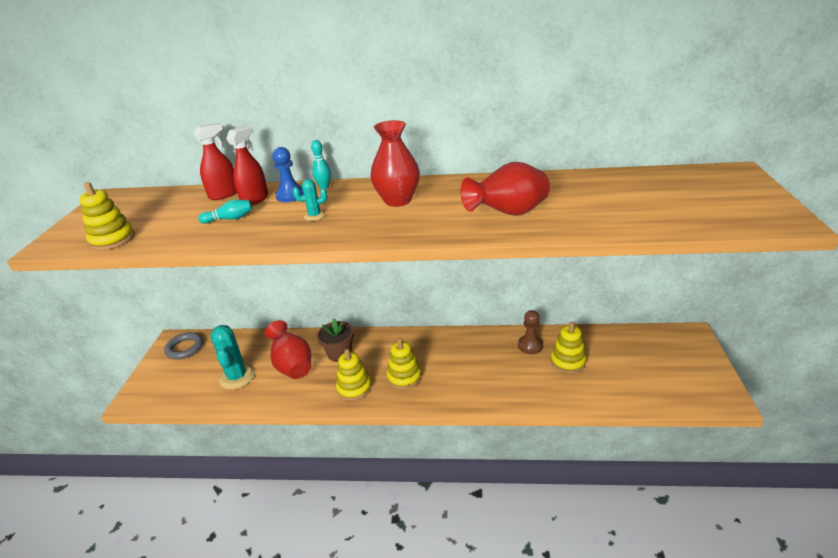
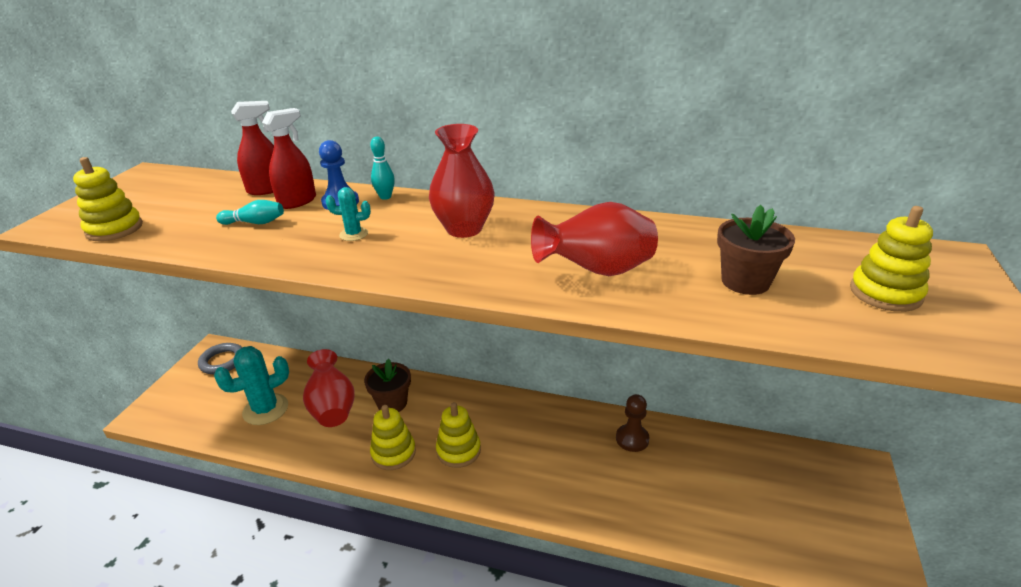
camera: 10 degrees right, 0 degrees up
(237, 376) = (265, 409): turquoise cactus -> turquoise cactus turned 60 degrees clockwise
(567, 361) = (675, 472): yellow stacking toy -> yellow stacking toy (885, 293)
(611, 205) = (745, 281): none -> brown flower pot

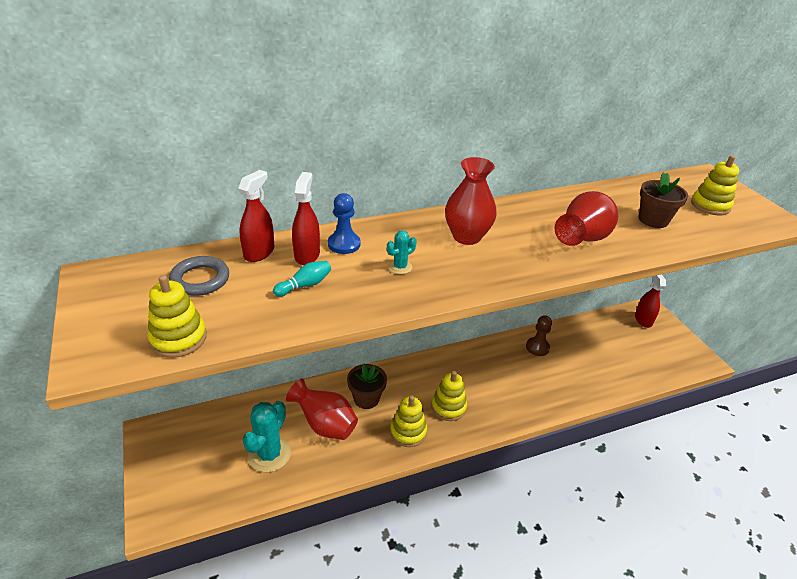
camera: 40 degrees left, 5 degrees up
(222, 361) = (174, 437): grey ring -> grey ring (200, 279)
(385, 197) = (371, 229): turquoise bowling pin -> none
(833, 475) = (643, 320): none -> red spray bottle

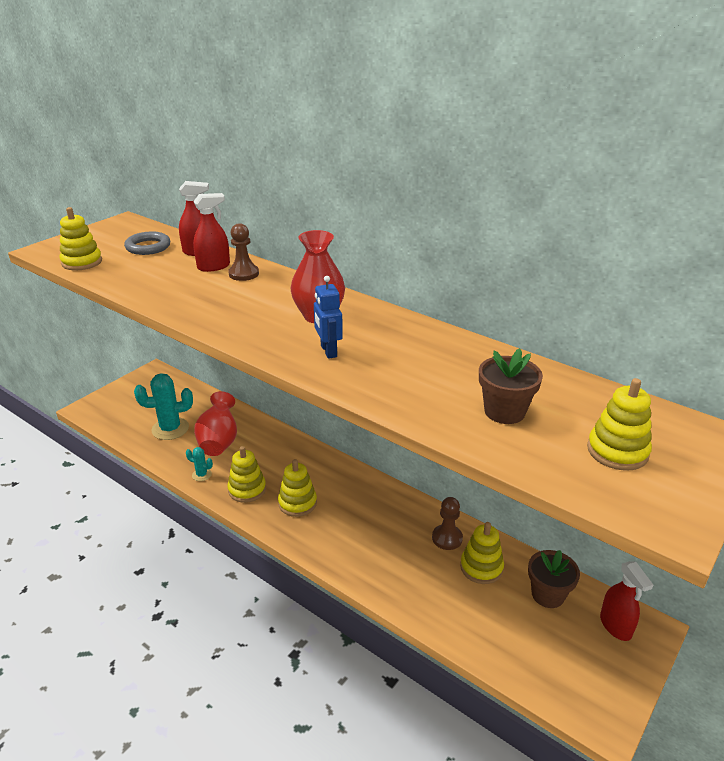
camera: 60 degrees right, 5 degrees down
(305, 285) = (174, 278): turquoise bowling pin -> none
(344, 244) = (243, 274): blue pawn -> brown pawn
(366, 398) = (265, 451): brown flower pot -> brown flower pot (548, 594)
(400, 267) = (235, 302): turquoise cactus -> turquoise cactus (201, 475)
(529, 253) = (328, 351): none -> blue robot
(572, 346) = (481, 567): none -> yellow stacking toy
(582, 239) = (392, 374): red vase -> none
(643, 320) = (615, 626): red spray bottle -> red spray bottle turned 105 degrees clockwise

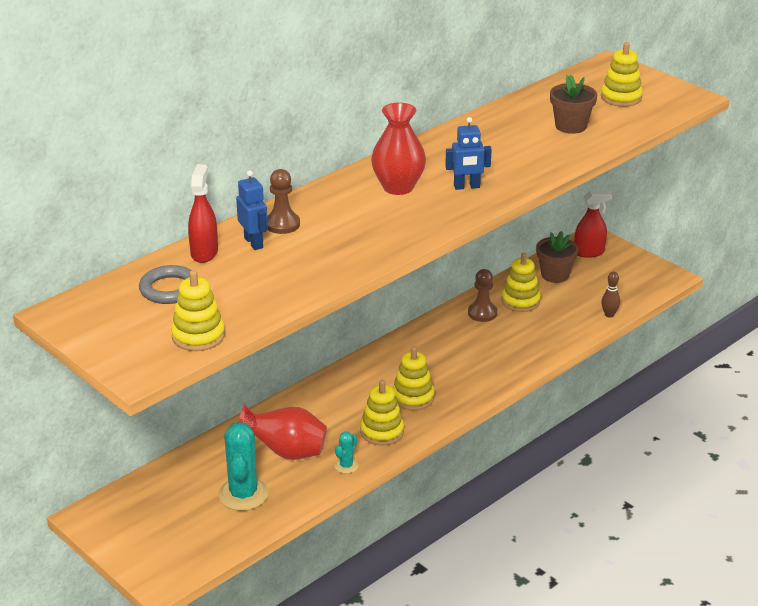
camera: 80 degrees left, 0 degrees up
(214, 266) = (254, 243): red spray bottle -> blue robot
(486, 653) = (609, 315): none -> brown bowling pin

